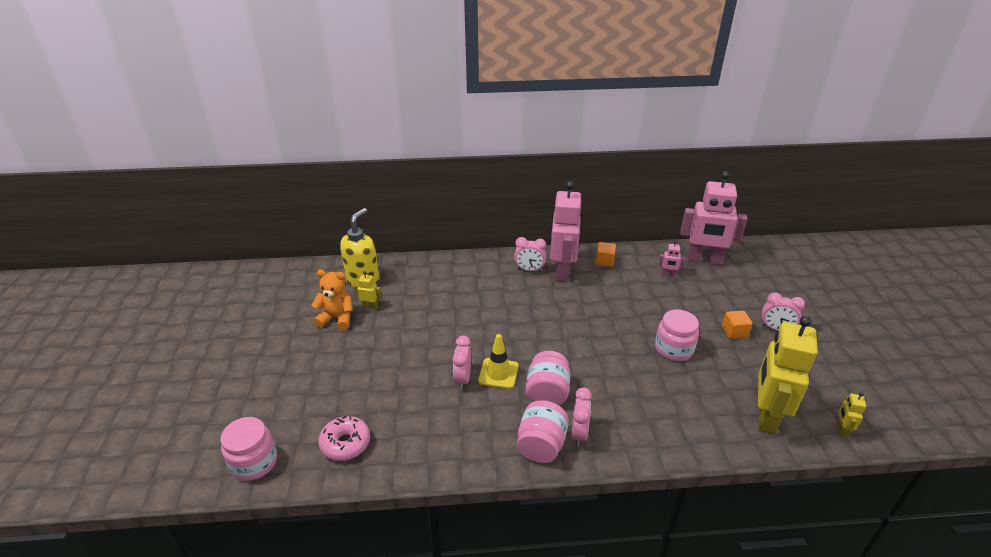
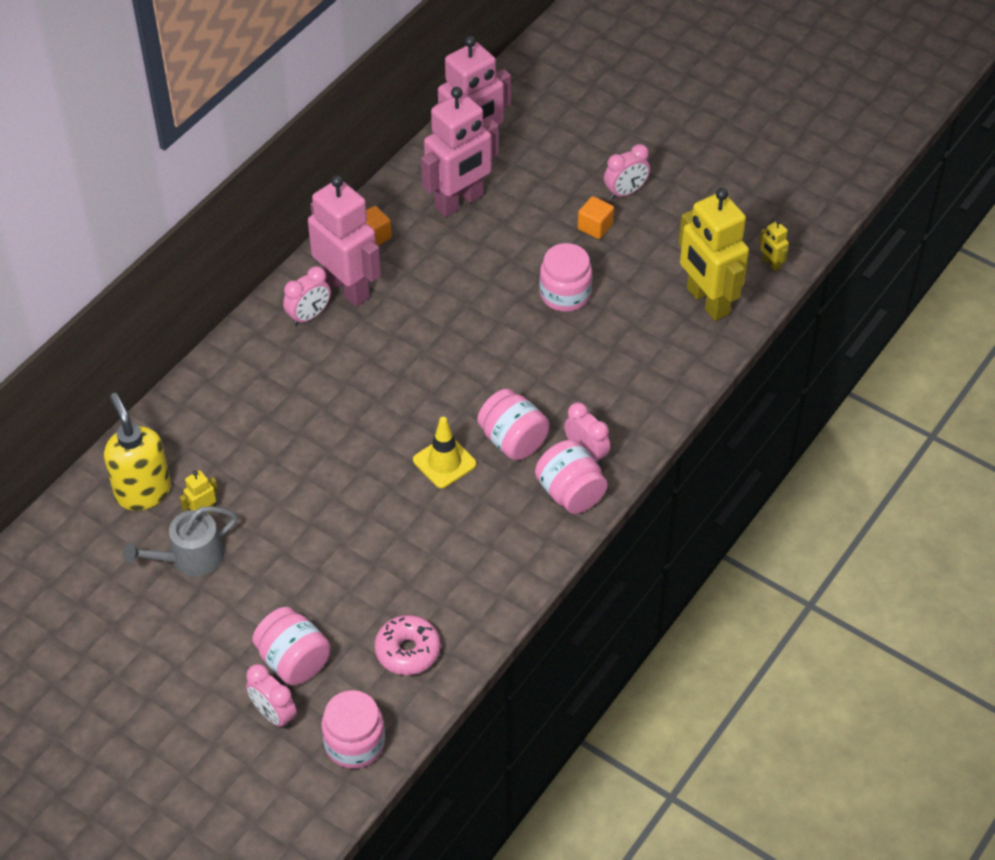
camera: 50 degrees left, 15 degrees up
(298, 397) = (293, 661): none -> pink jar
(337, 319) = (190, 557): orange teddy bear -> grey watering can
(462, 379) = (420, 498): pink clock -> pink clock (273, 715)
(668, 275) = (459, 202): pink robot -> pink robot, size x2.47

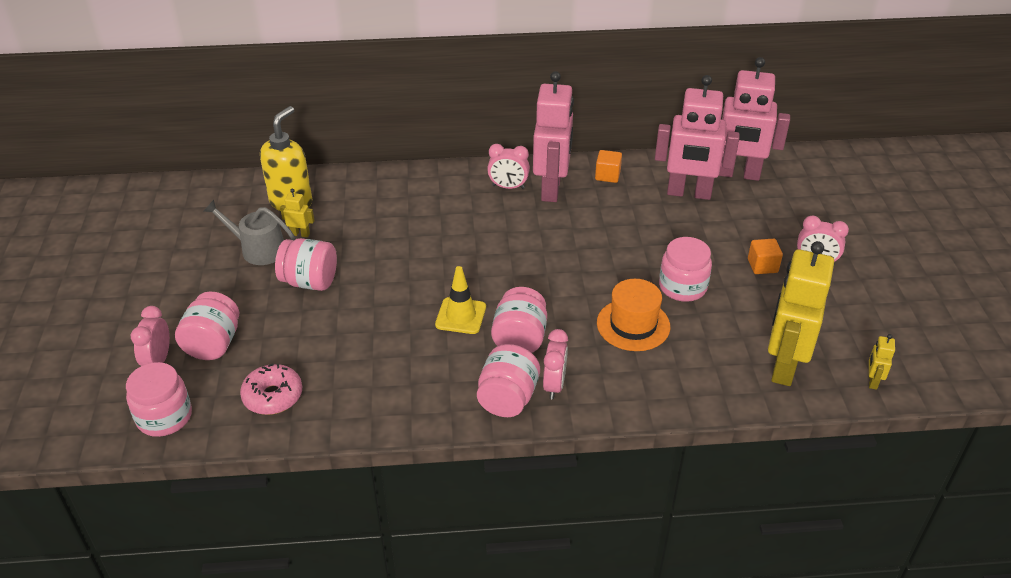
camera: 50 degrees right, 10 degrees down
(283, 543) = (310, 282): none -> pink jar
(573, 357) = (633, 325): none -> orange hat

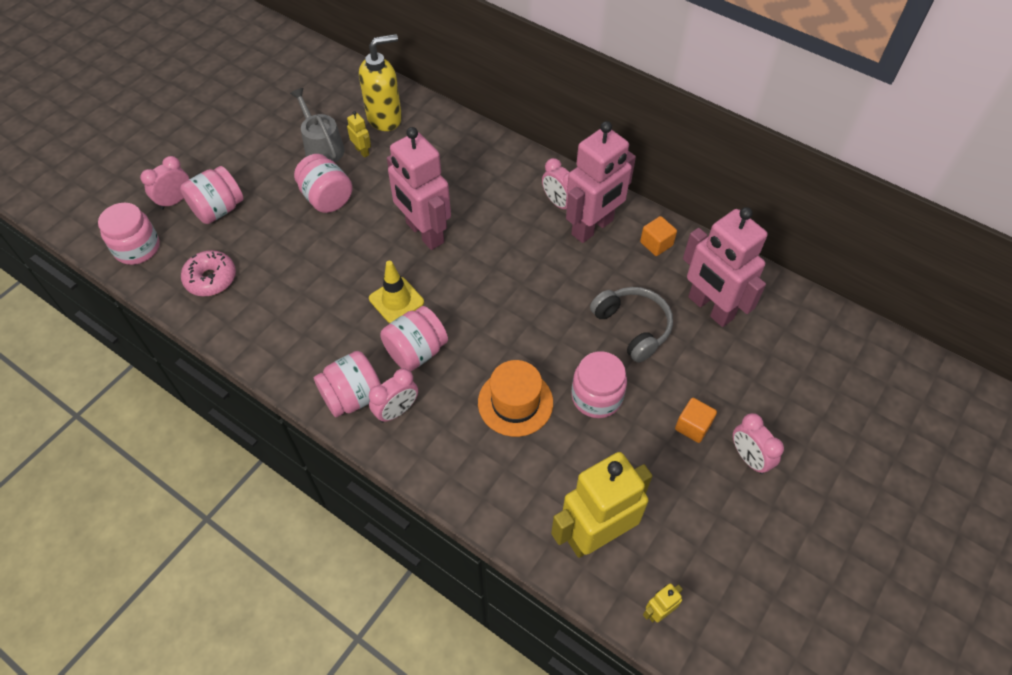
camera: 40 degrees right, 15 degrees up
(654, 232) = (633, 327): none -> grey headphones
(738, 174) = (781, 318): pink robot -> pink robot (424, 233)

